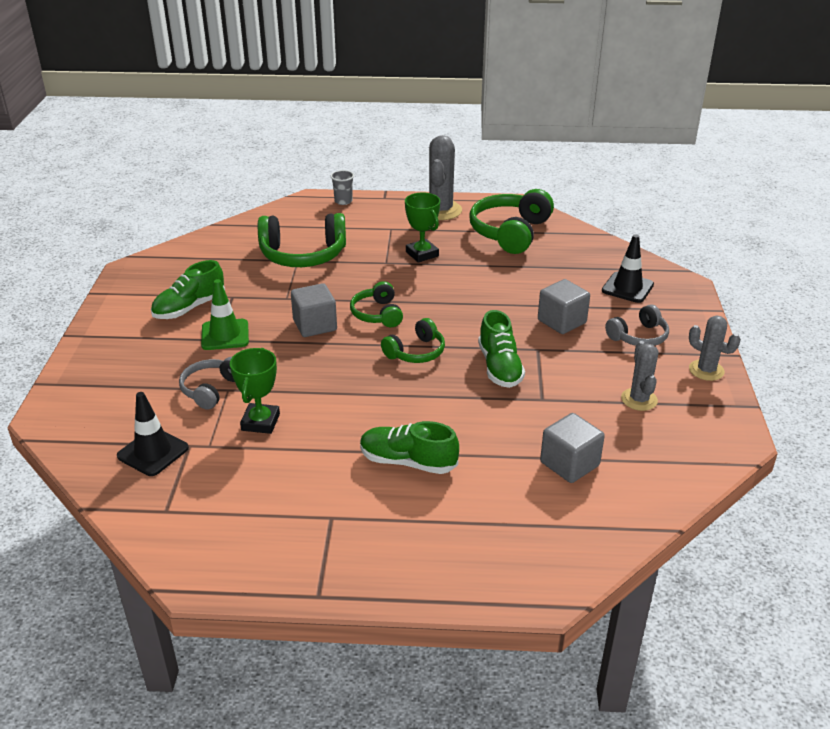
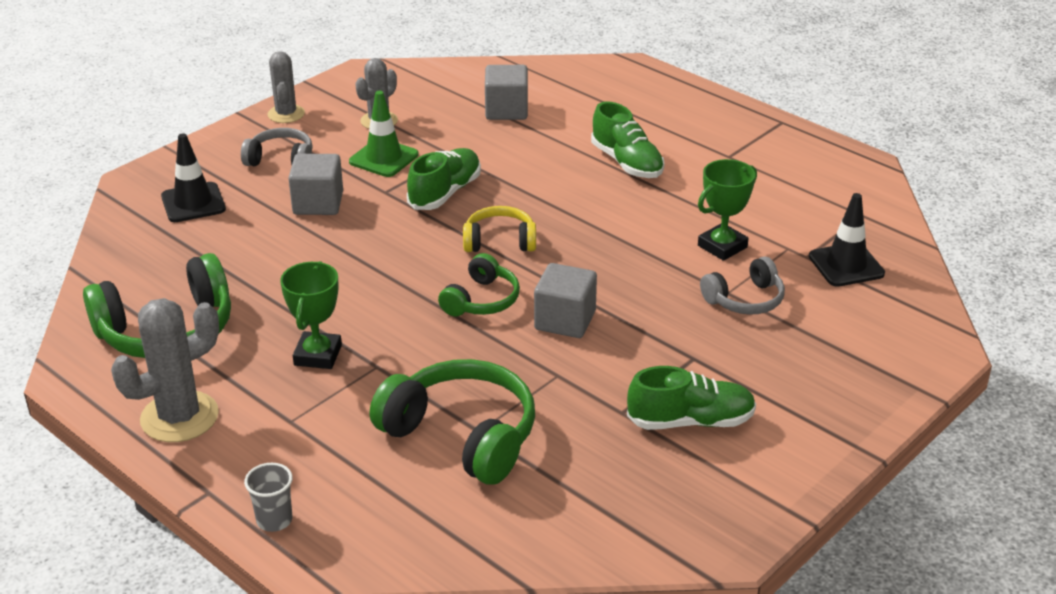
camera: 140 degrees left, 0 degrees up
(225, 335) = (678, 358): green traffic cone -> green traffic cone (383, 158)
(416, 352) = (499, 241): green headphones -> yellow headphones

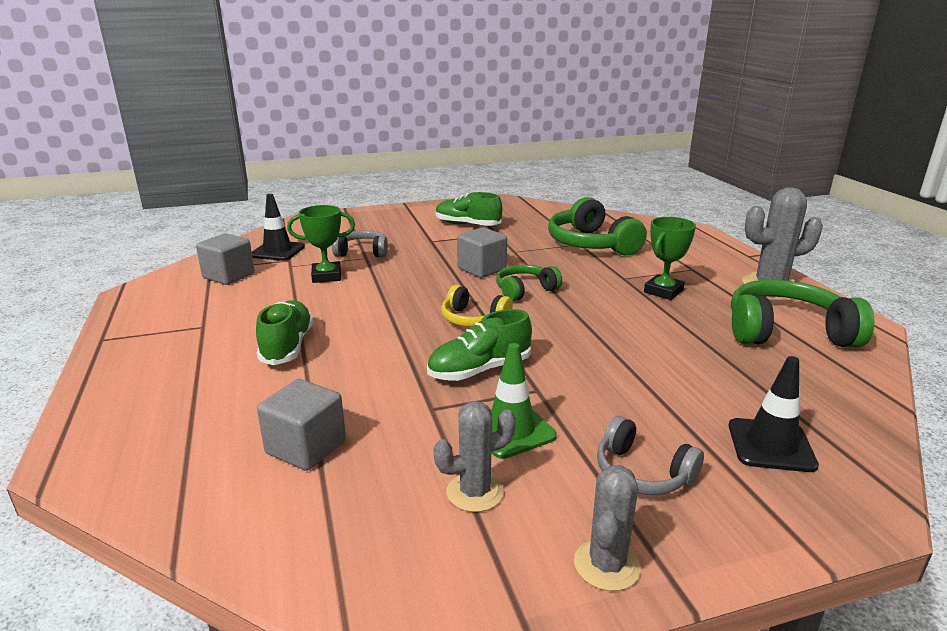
camera: 150 degrees left, 10 degrees down
(274, 520) = (711, 241): grey cup -> none
(318, 203) = (617, 399): grey cube -> grey cube (229, 276)

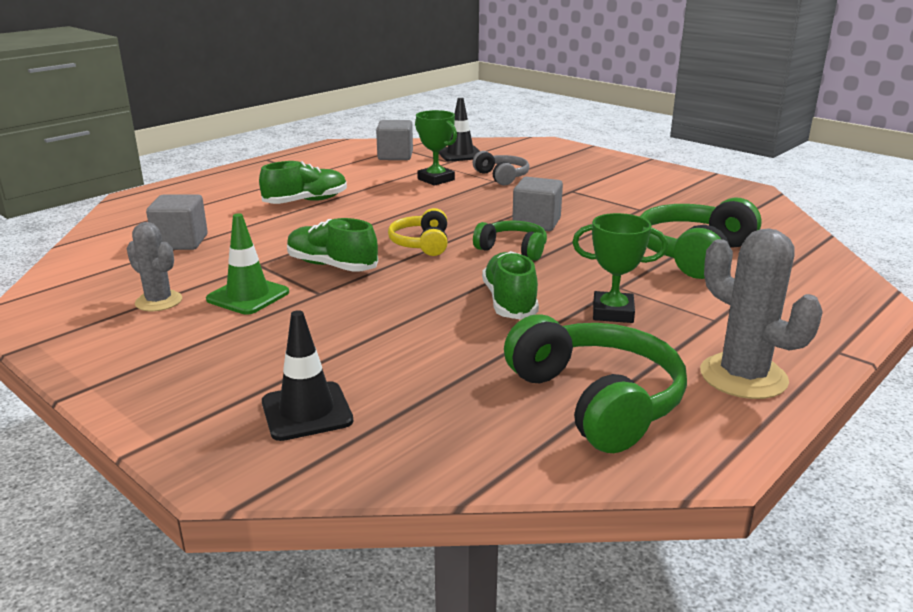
camera: 60 degrees right, 0 degrees up
(467, 225) = (640, 193): green shoe -> green shoe (510, 302)
(606, 565) = (95, 360): grey cactus -> none
(642, 473) = (219, 356): grey headphones -> none

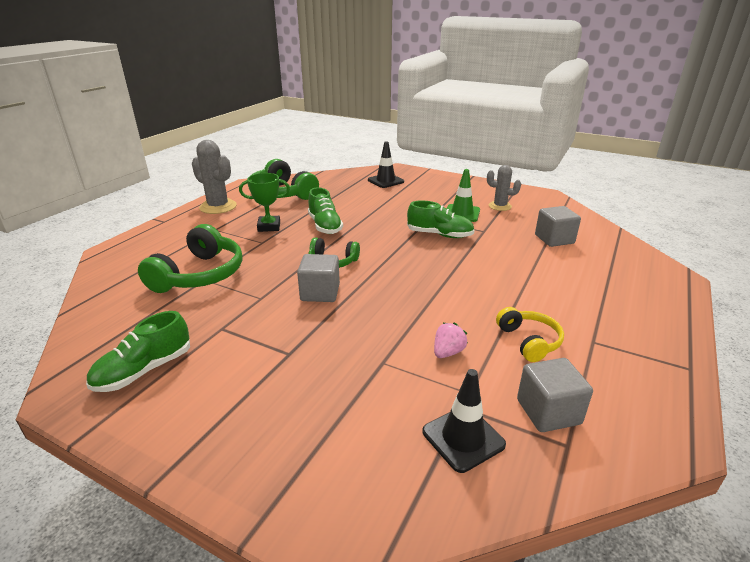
camera: 165 degrees right, 5 degrees up
(306, 201) = (533, 292): green shoe -> green shoe (144, 370)
(421, 244) = (398, 258): yellow headphones -> yellow headphones (529, 341)
(436, 179) = (448, 352): green trophy -> pink strawberry
(502, 177) = (375, 373): grey headphones -> none

